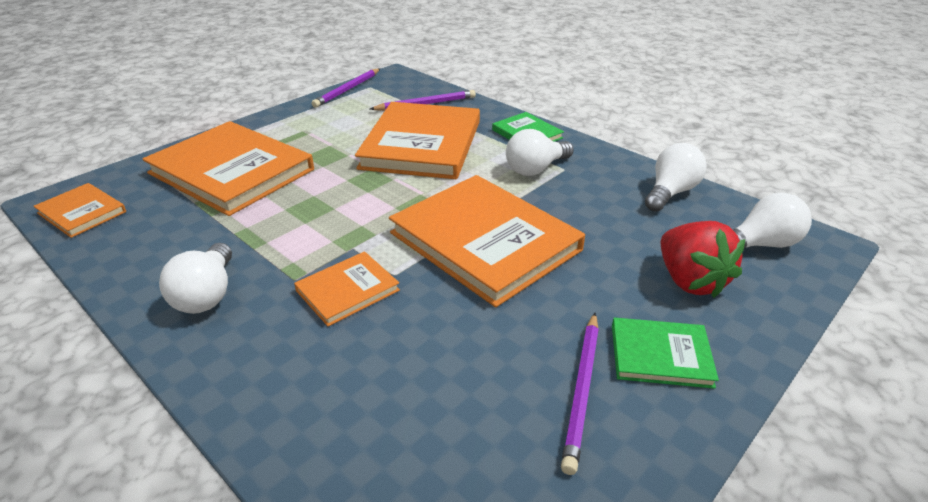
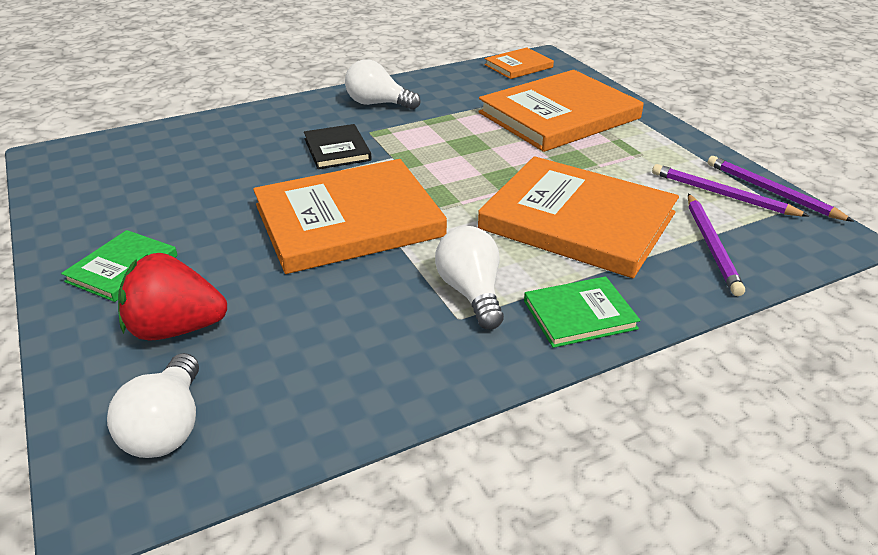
camera: 110 degrees right, 0 degrees up
(347, 290) = (337, 149): orange book -> black book
(581, 390) = (139, 220): purple pencil -> purple pencil (722, 195)
(670, 192) = (337, 398): white light bulb -> none

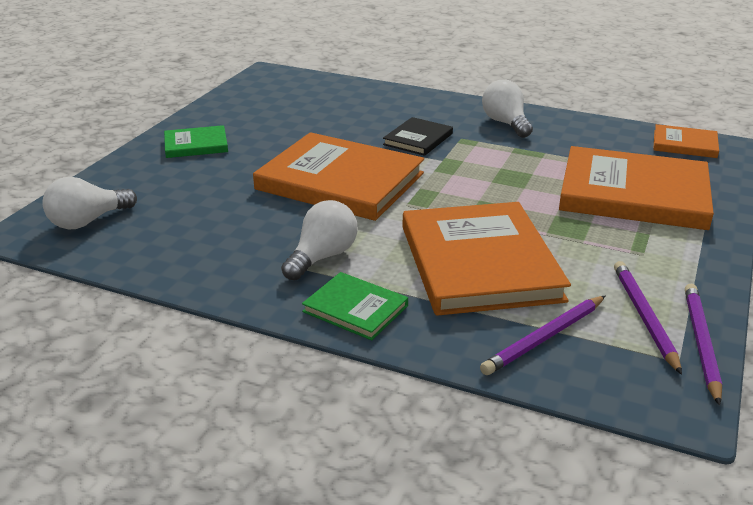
camera: 50 degrees right, 5 degrees down
(176, 329) = (164, 184): red strawberry -> none

